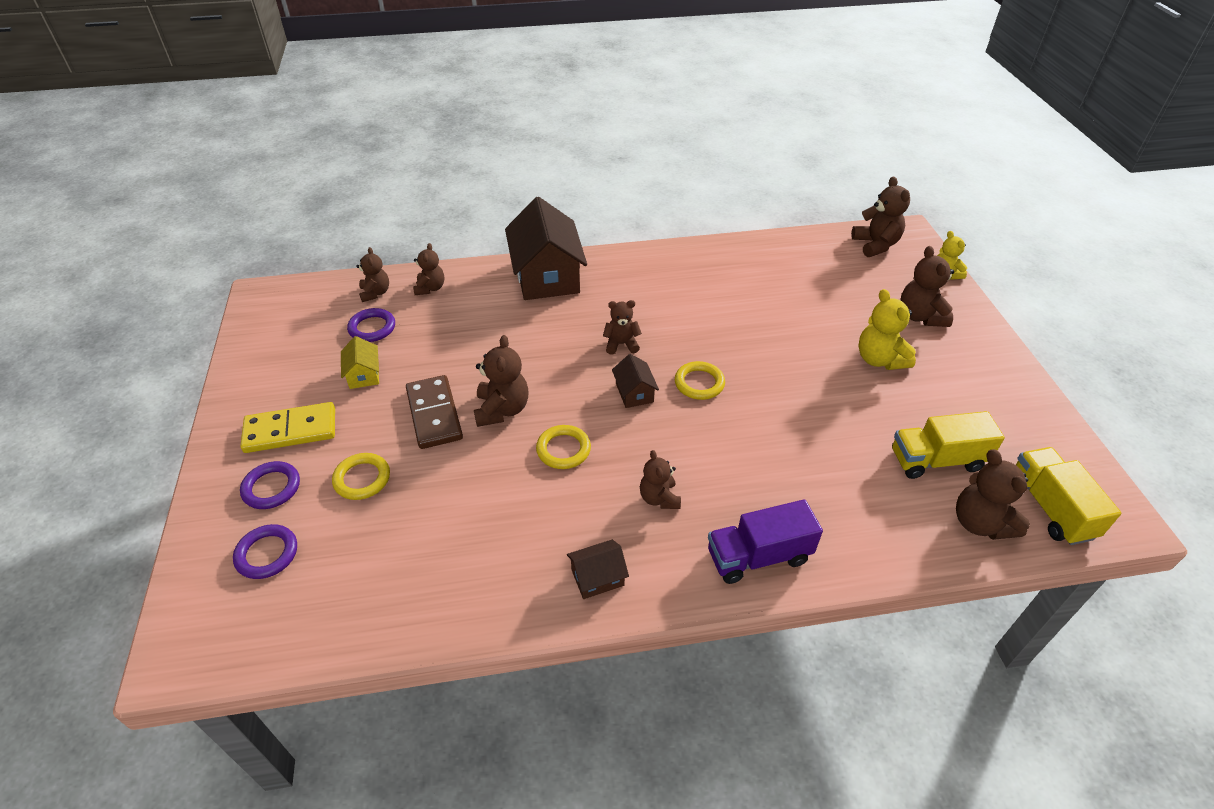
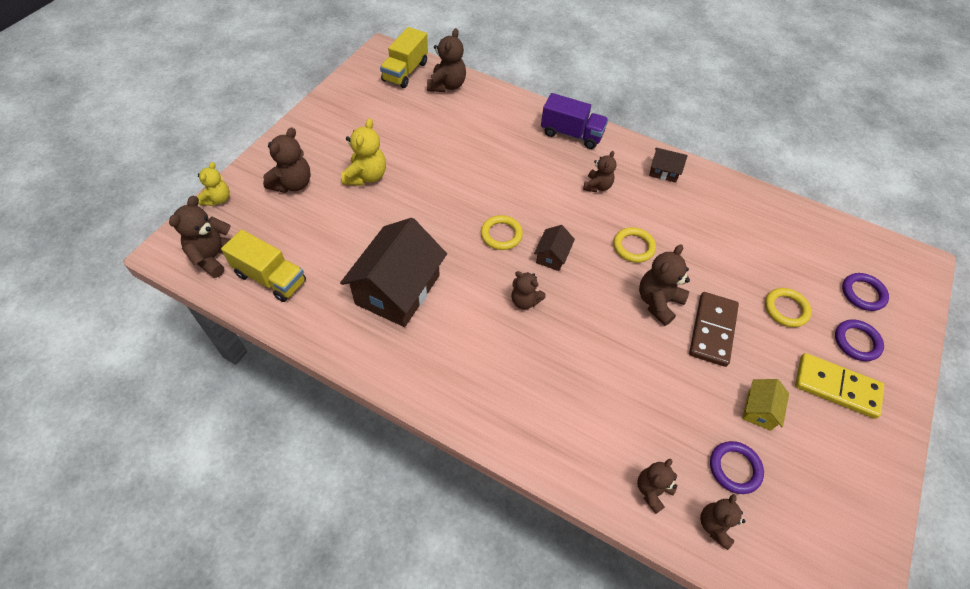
camera: 145 degrees left, 10 degrees up
(547, 276) = (524, 424): brown house -> brown house (398, 289)
(936, 460) = (424, 115): yellow truck -> yellow truck (270, 278)

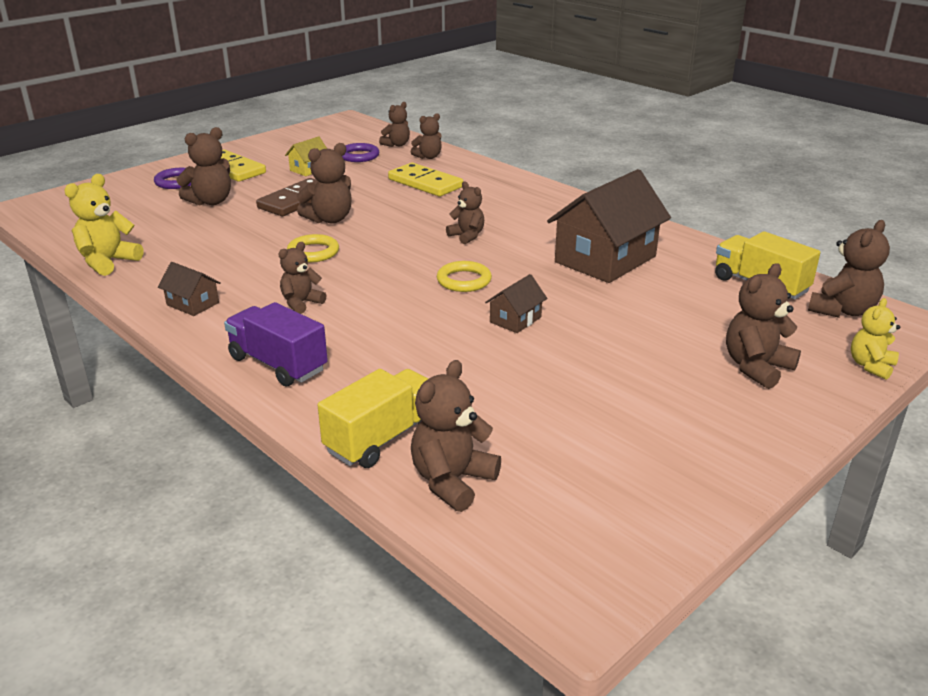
camera: 160 degrees left, 25 degrees down
(366, 176) = (637, 360): yellow teddy bear -> yellow teddy bear (108, 262)
(405, 71) = (534, 529): yellow truck -> yellow truck (382, 438)
(552, 256) = (413, 258): brown house -> brown house (515, 319)
(615, 406) = (425, 183): none -> yellow domino
(786, 309) = (211, 201): yellow ring -> brown teddy bear
(863, 293) = (122, 199): purple ring -> none

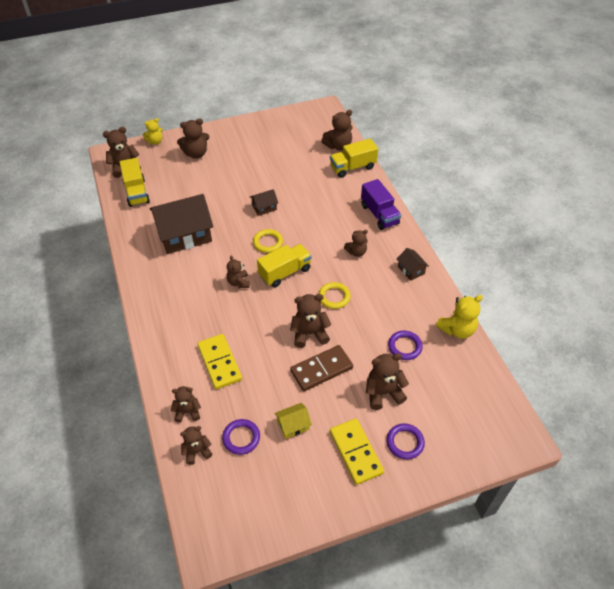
camera: 155 degrees left, 20 degrees up
(189, 234) = (404, 347): none -> purple ring
(407, 258) = (285, 272): none -> yellow truck

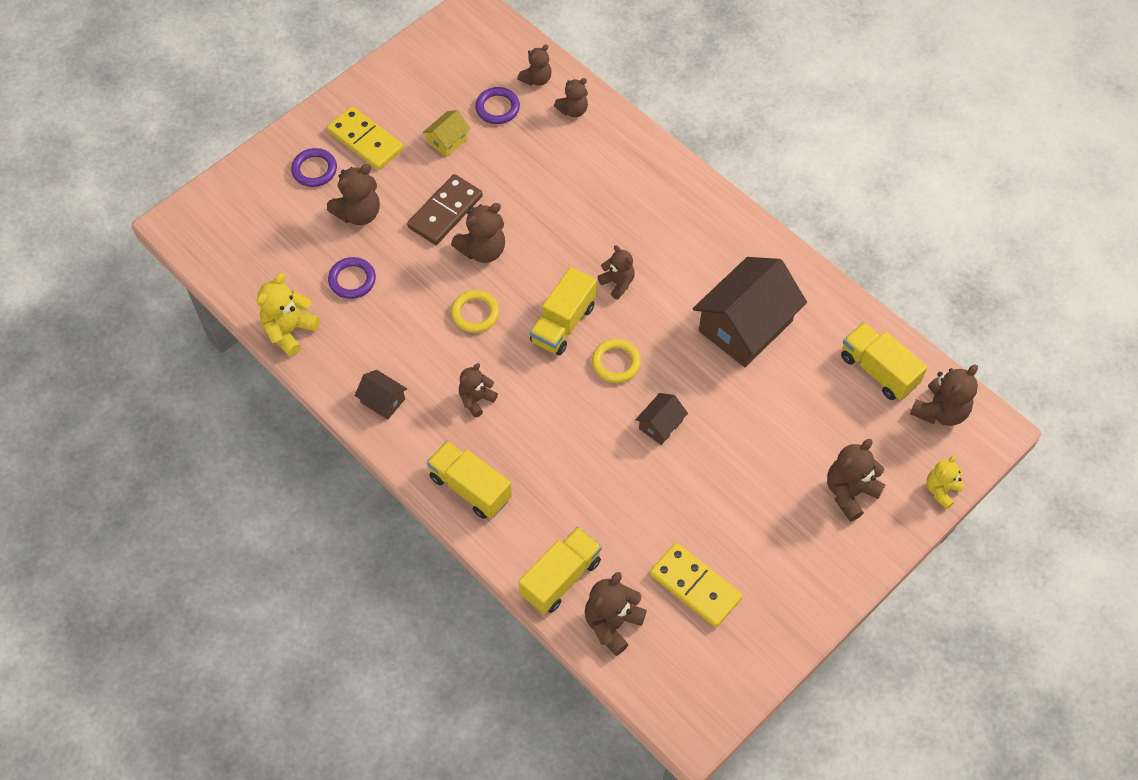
camera: 155 degrees right, 10 degrees up
(219, 362) = (572, 173): yellow domino -> yellow domino (695, 586)
(379, 214) = (470, 488): purple truck -> yellow truck

